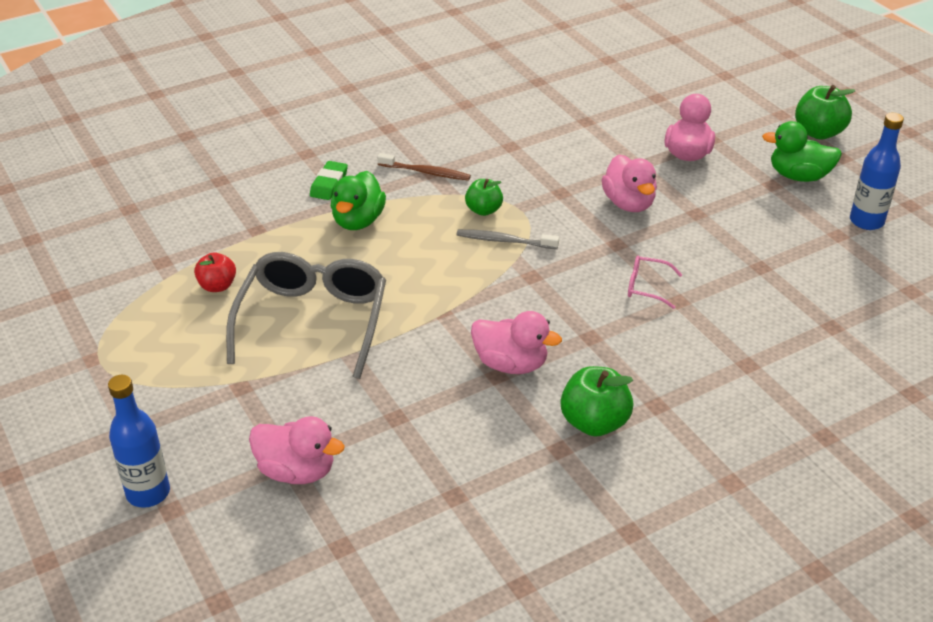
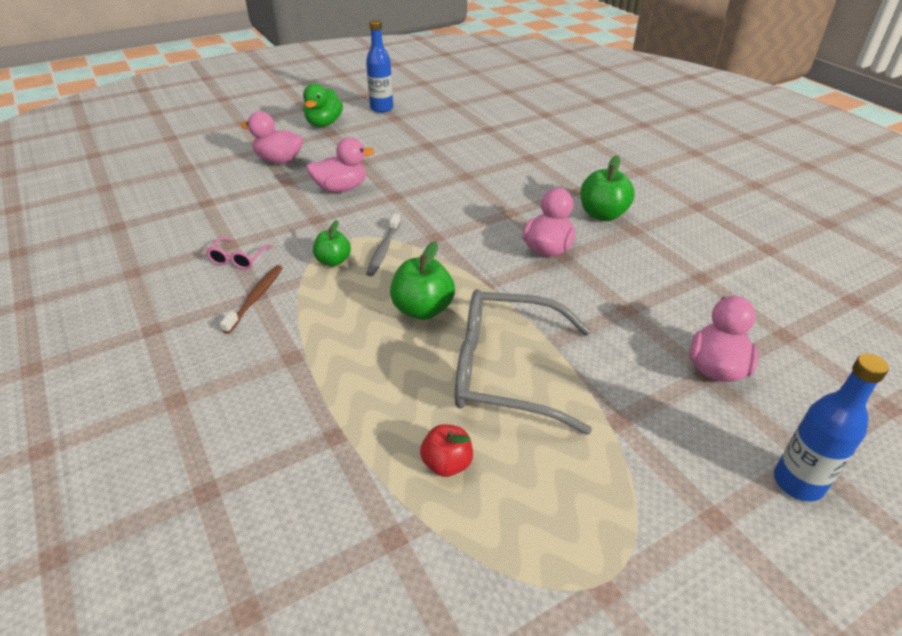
camera: 90 degrees left, 0 degrees up
(329, 184) = (253, 373): green eraser -> none
(358, 221) = (334, 345): green duck -> none
(646, 287) = (449, 187): pink glasses -> pink glasses (238, 259)
(818, 132) = (272, 112): green apple -> green apple (422, 309)

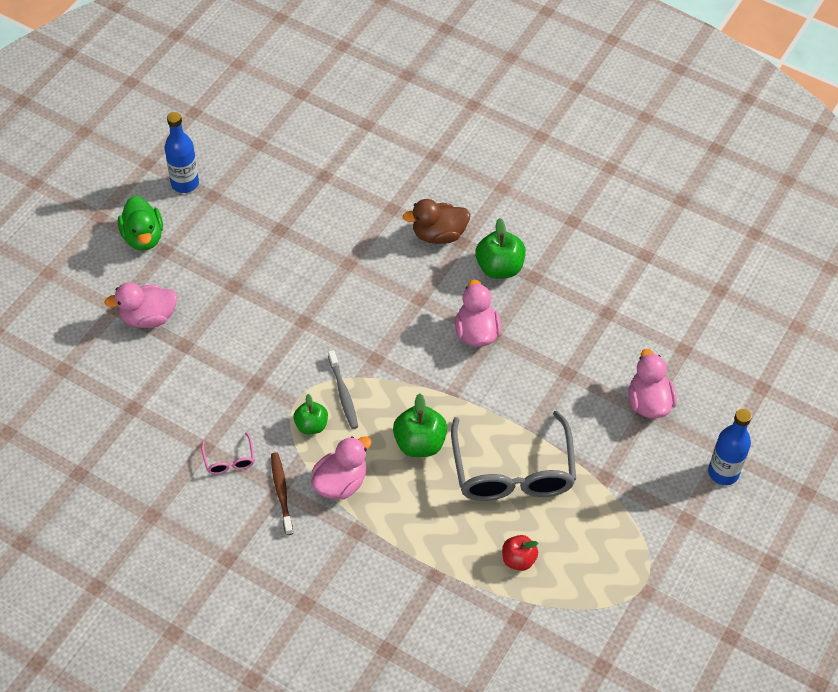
camera: 30 degrees left, 15 degrees up
(341, 188) = (245, 332): pink duck -> pink duck (340, 483)
(505, 371) = (513, 472): grey glasses -> grey glasses turned 75 degrees counterclockwise
(559, 181) = (438, 234): none -> brown duck

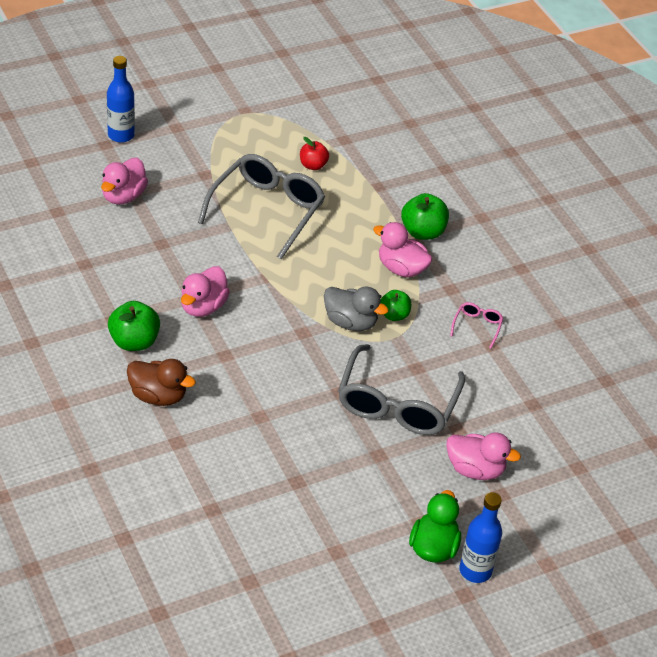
camera: 150 degrees left, 10 degrees down
(185, 183) = (356, 580): blue bottle -> blue bottle (475, 570)
(248, 338) = (397, 404): none -> grey glasses
(281, 492) = (451, 286): brown toothbrush -> none
(340, 483) = (401, 268): pink duck -> pink duck turned 45 degrees clockwise
(343, 394) = (350, 322): grey toothbrush -> grey duck
(419, 443) = (319, 261): green apple -> green apple (423, 232)

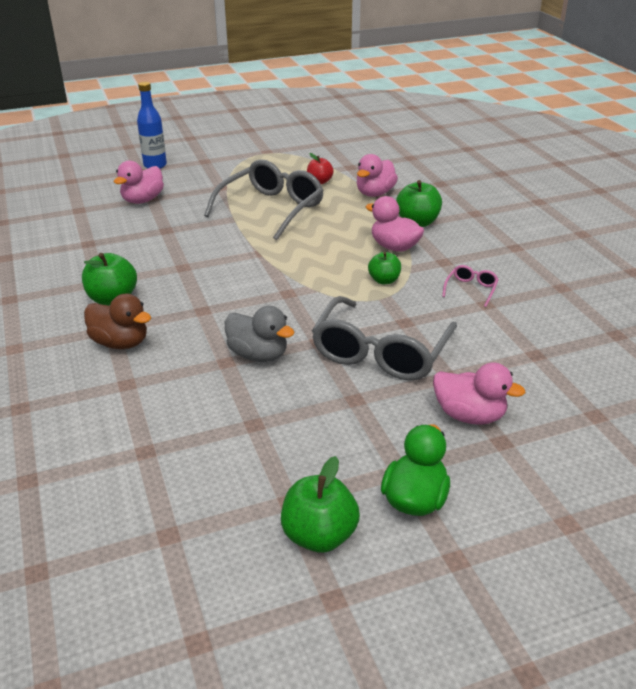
camera: 10 degrees right, 10 degrees down
(203, 306) = (191, 273): pink duck -> pink duck (375, 193)
(350, 322) = (338, 285): grey duck -> grey duck (258, 355)
(363, 579) = (319, 535): none -> green apple
(475, 570) = (470, 529): blue bottle -> none

